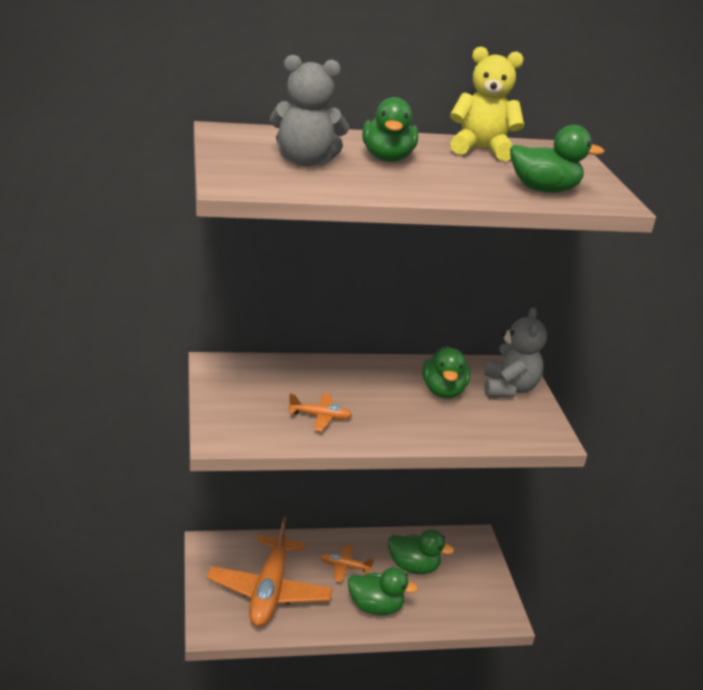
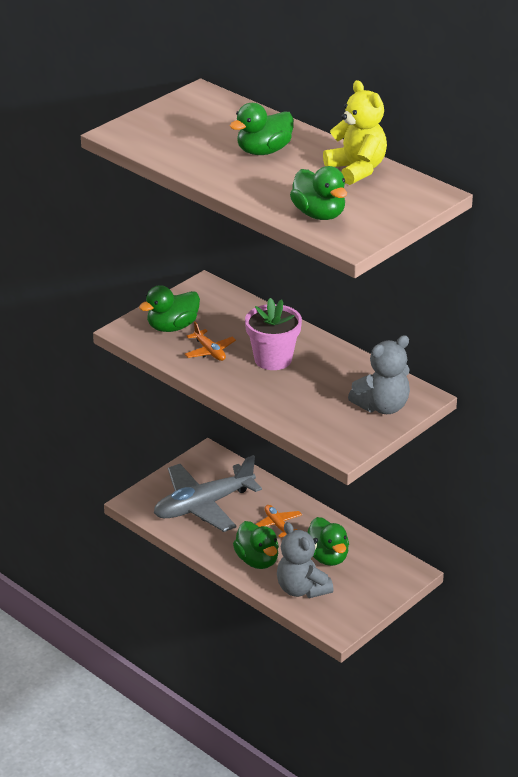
camera: 55 degrees right, 5 degrees up
(269, 591) = (203, 505): orange plane -> grey plane
(305, 161) = (200, 133): grey teddy bear -> grey teddy bear (302, 589)
(376, 396) = (273, 359): none -> pink flower pot
(443, 391) = (328, 382): green duck -> green duck (172, 327)

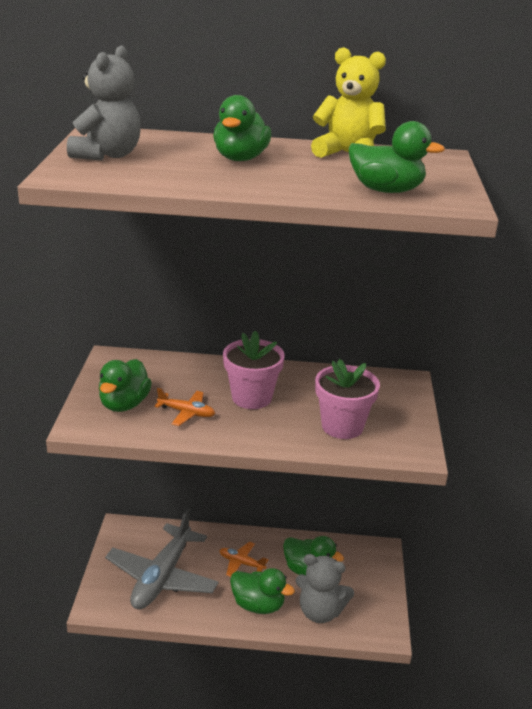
camera: 40 degrees left, 5 degrees down
(314, 409) = (342, 426): none -> pink flower pot
(382, 406) = (391, 401): grey teddy bear -> grey teddy bear (108, 155)

